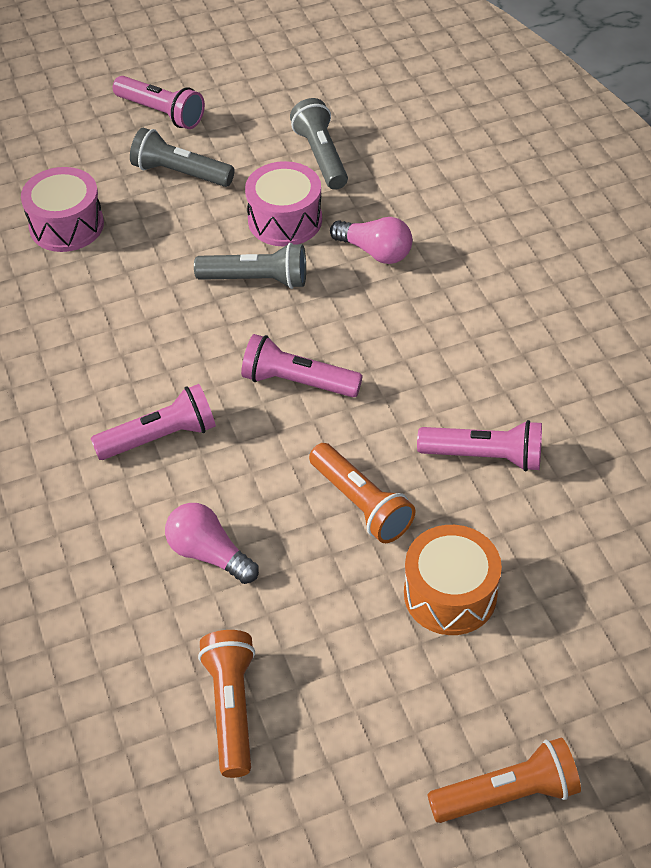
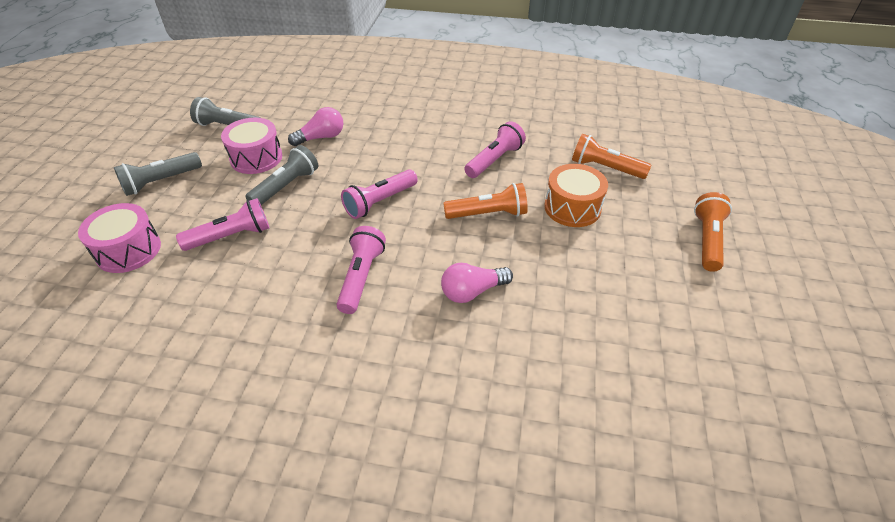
camera: 60 degrees left, 5 degrees down
(161, 113) = (99, 169): pink flashlight -> pink flashlight (231, 236)
(231, 708) = (595, 328): orange flashlight -> orange flashlight (605, 168)

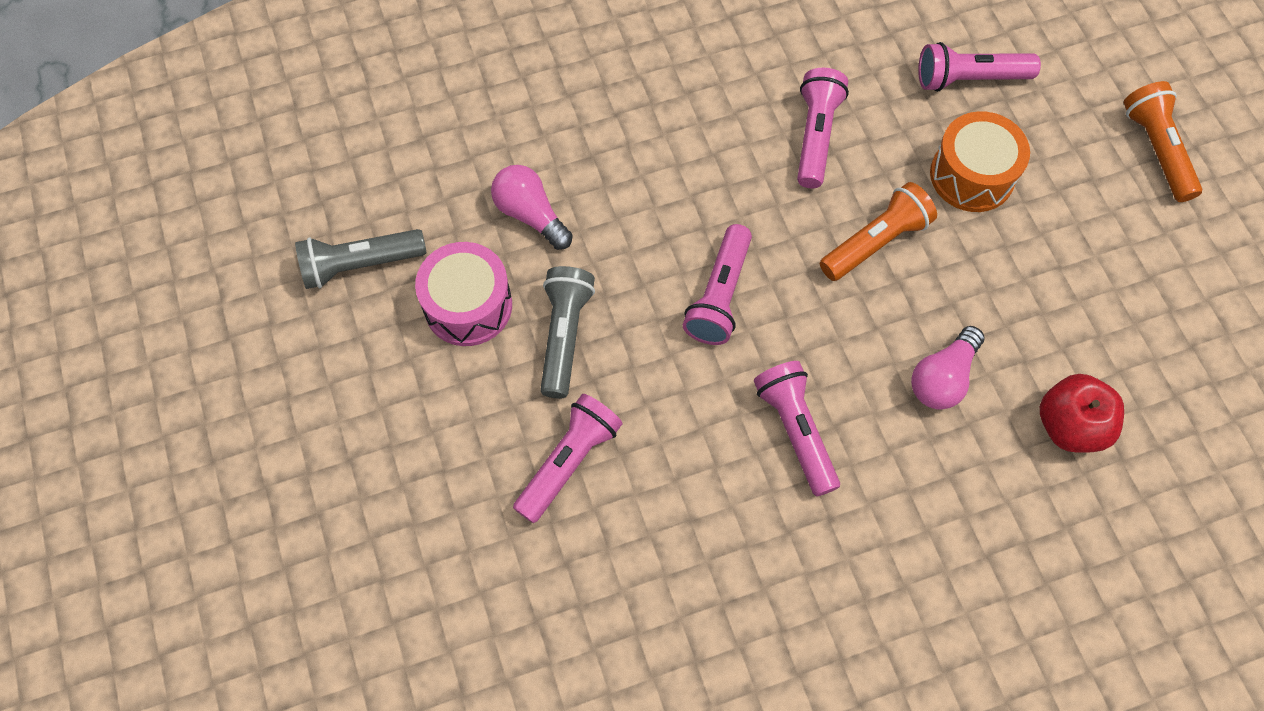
camera: 30 degrees left, 20 degrees up
(128, 250) = (448, 562): pink drum -> none
(161, 182) = (366, 426): grey flashlight -> none
(321, 137) = (530, 214): pink light bulb -> pink light bulb turned 75 degrees counterclockwise
(536, 354) = (1069, 426): none -> red apple
(605, 168) = (969, 79): orange flashlight -> pink flashlight

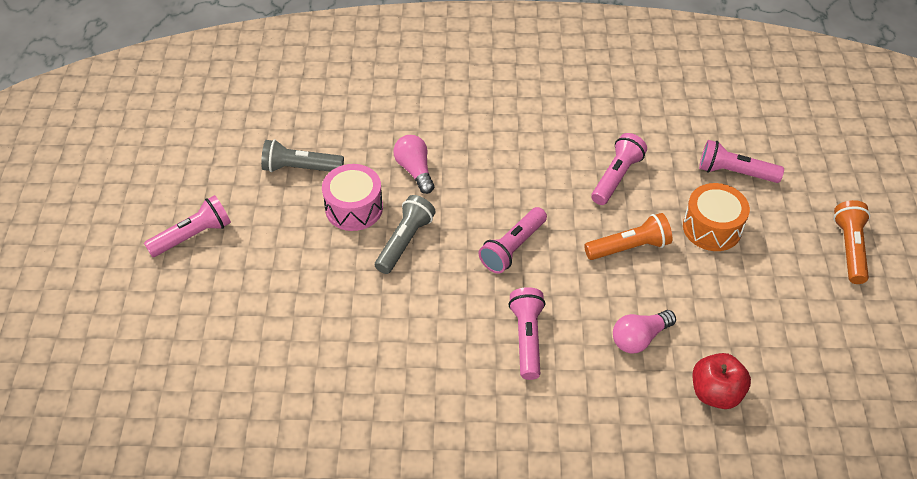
camera: 20 degrees right, 15 degrees down
(568, 462) = (374, 311): pink flashlight -> pink flashlight (192, 236)

